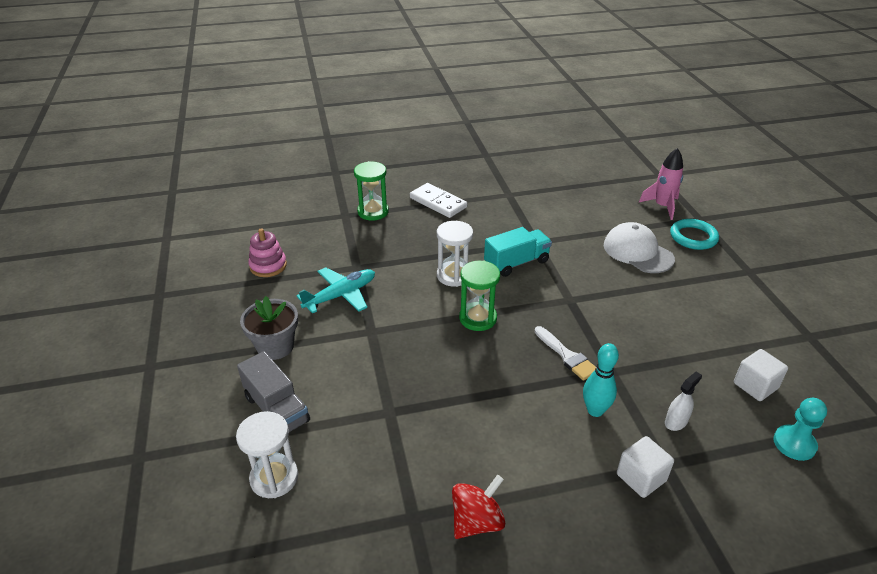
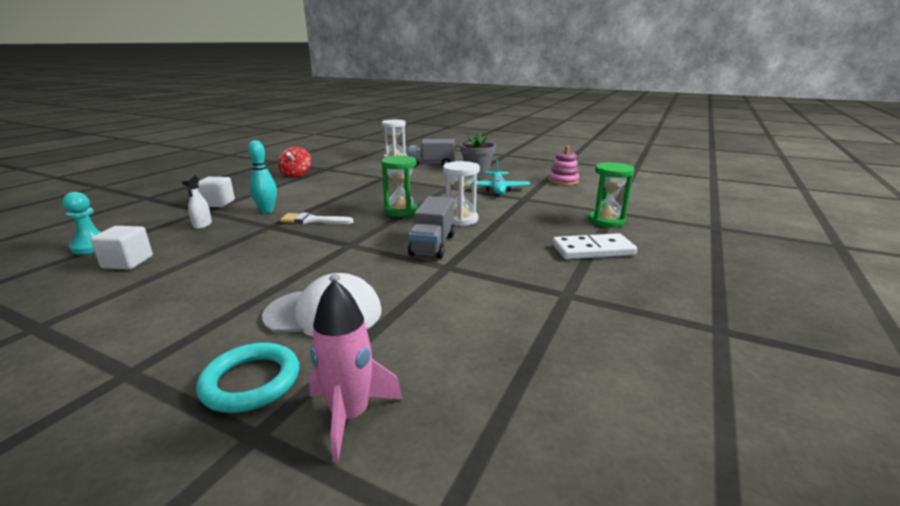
camera: 130 degrees right, 15 degrees down
(516, 263) = (433, 245): turquoise truck -> grey truck

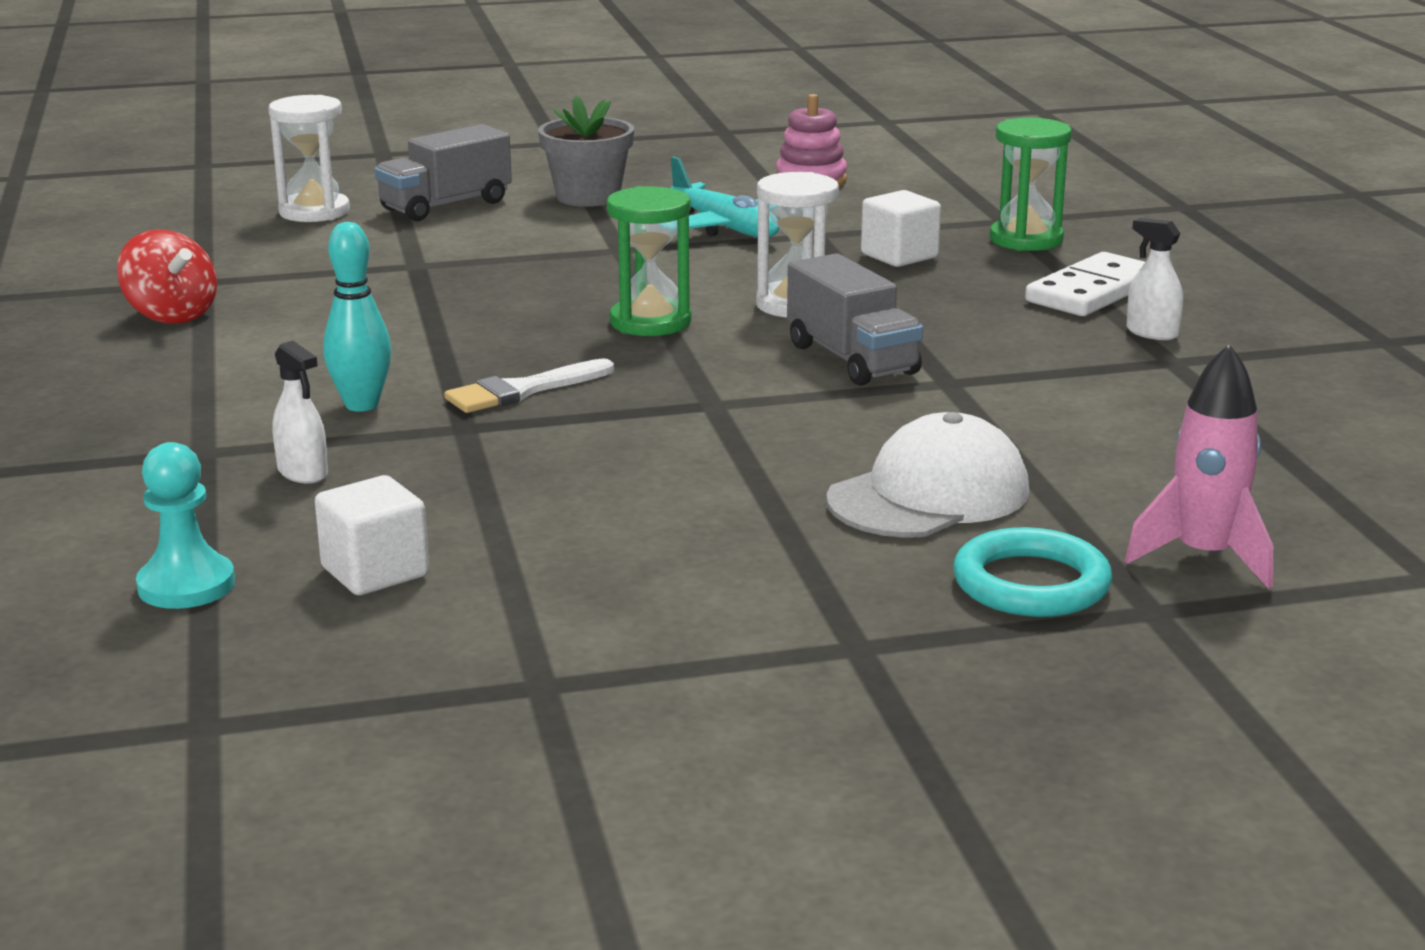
camera: 40 degrees left, 0 degrees up
(218, 203) = (185, 429): white cube -> white cube (899, 256)
(584, 277) = (1152, 333): none -> white spray bottle

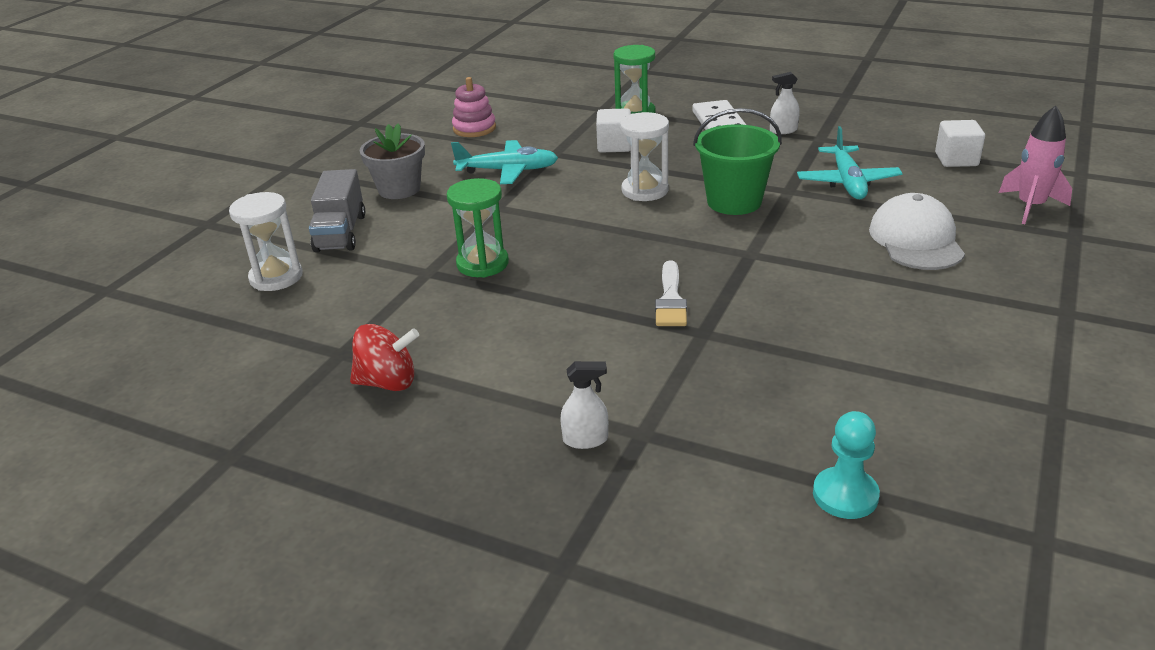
camera: 50 degrees left, 10 degrees up
(303, 473) = (714, 405): white spray bottle -> white spray bottle (585, 439)
(362, 405) = (632, 356): turquoise bowling pin -> none
(375, 572) = (879, 421): white cube -> white cube (956, 159)
(650, 322) = (618, 233): green hourglass -> green hourglass (482, 264)
(852, 359) = (734, 202): grey truck -> green bucket
(1031, 584) = (1029, 251): turquoise ring -> none
(1048, 411) = (847, 182): none -> turquoise plane

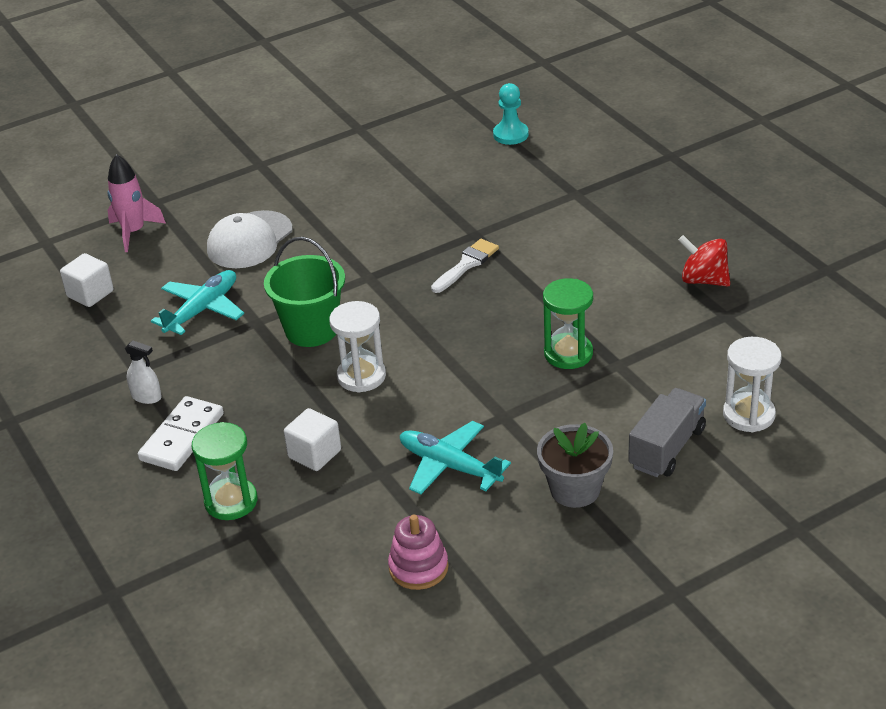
camera: 145 degrees left, 5 degrees up
(585, 439) = (609, 202): white spray bottle -> none

